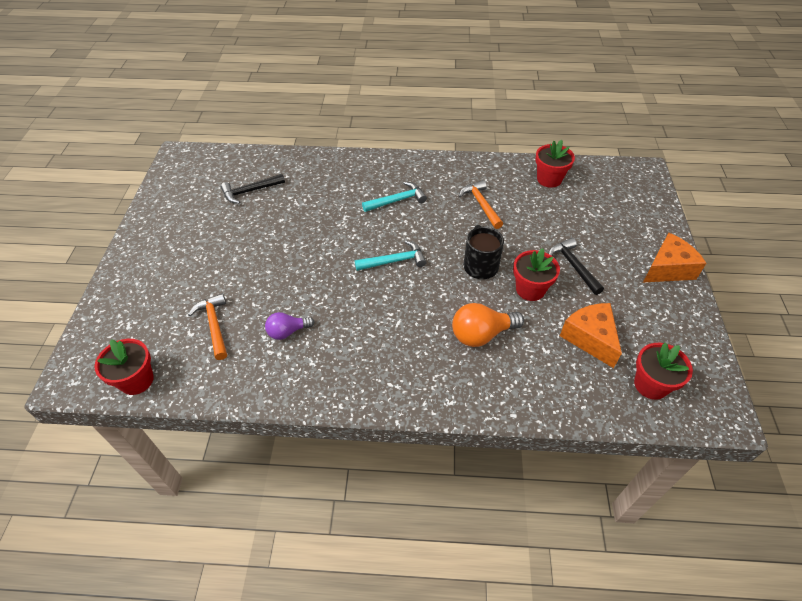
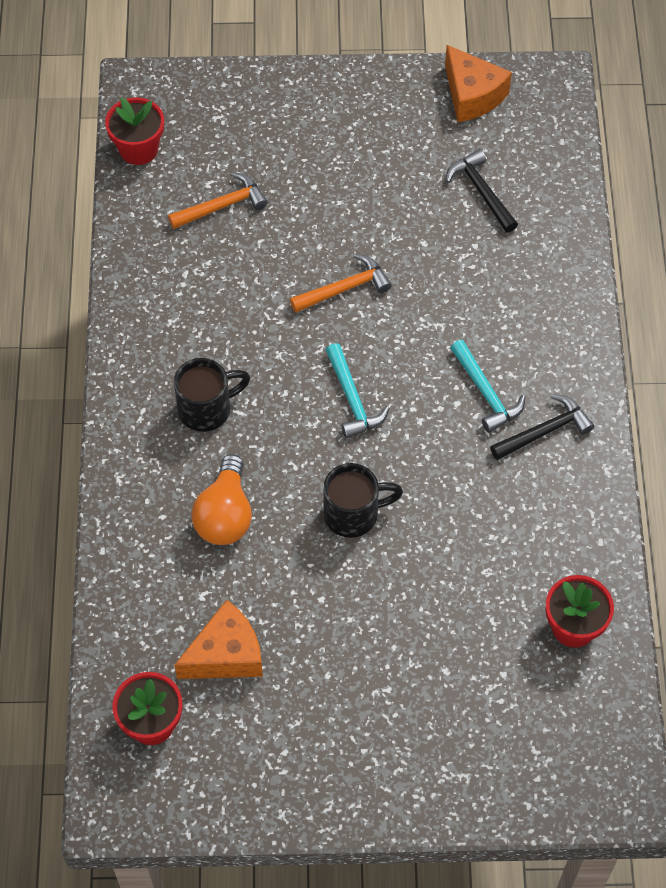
camera: 85 degrees right, 10 degrees up
(287, 332) = (217, 287): purple light bulb -> none
(393, 342) = (207, 409): none -> black mug
(481, 205) = (491, 516): orange hammer -> orange hammer (344, 288)
(481, 334) = (225, 515): orange light bulb -> orange light bulb turned 150 degrees counterclockwise
(530, 289) = (311, 581): red flower pot -> none
(573, 266) = (364, 646): black hammer -> black hammer (544, 431)
(667, 269) = (371, 789): orange cheese -> orange cheese (472, 95)

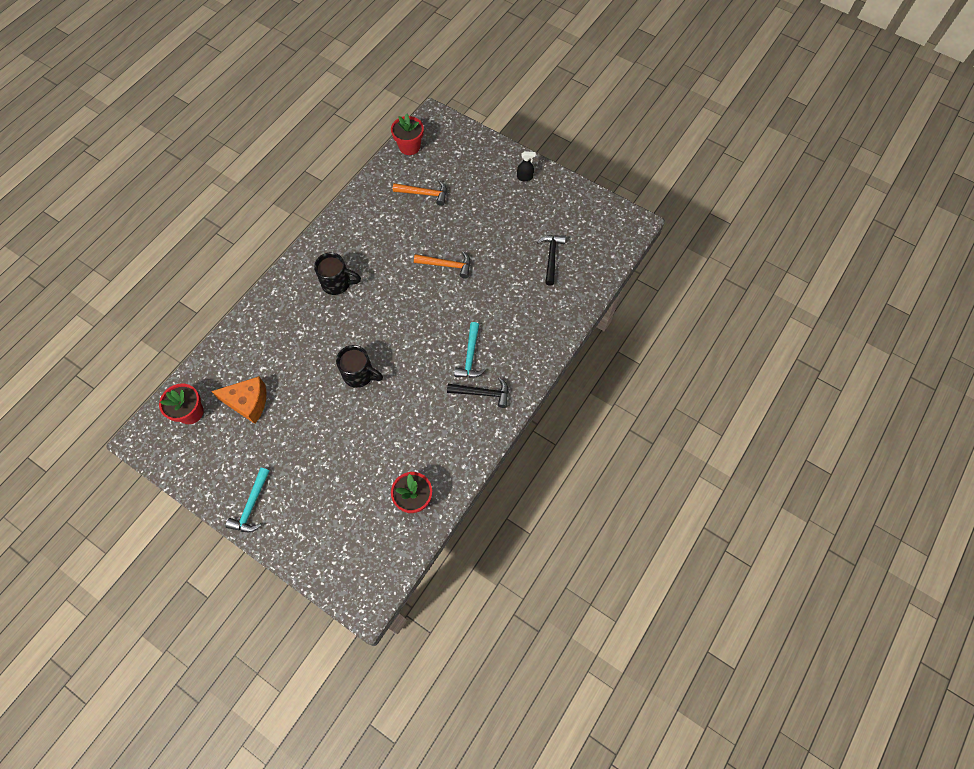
camera: 35 degrees right, 5 degrees up
(225, 515) = (303, 337): orange light bulb -> none
(349, 99) = (525, 177): none -> black spray bottle
(352, 399) = (405, 320): turquoise hammer -> turquoise hammer (251, 506)
(472, 95) = (586, 208): orange cheese -> none

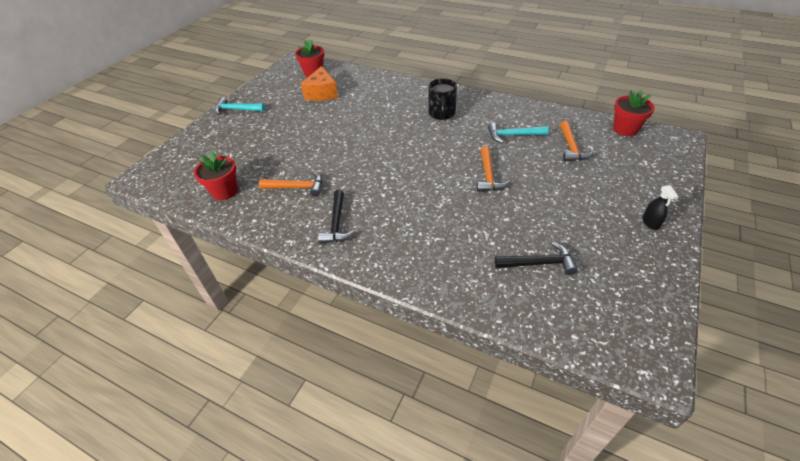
camera: 85 degrees right, 20 degrees down
(359, 375) = (351, 140): black mug -> none
(424, 428) = (297, 187): none -> orange hammer
(470, 356) = (380, 208): turquoise hammer -> turquoise hammer (513, 135)

